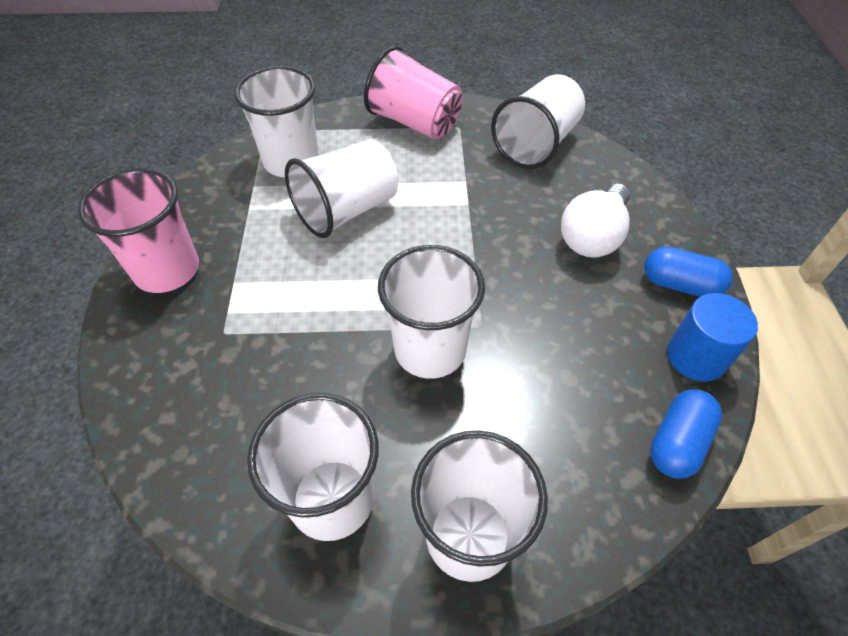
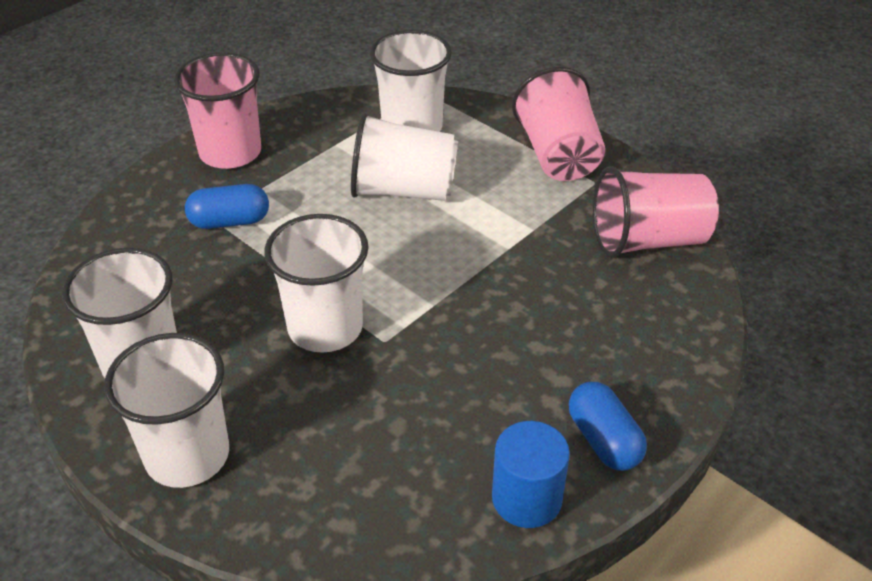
camera: 45 degrees right, 10 degrees down
(536, 144) = (648, 240): white cup -> pink cup
(593, 236) = (582, 347): white light bulb -> none
(677, 442) = (412, 535): blue capsule -> blue capsule (230, 221)

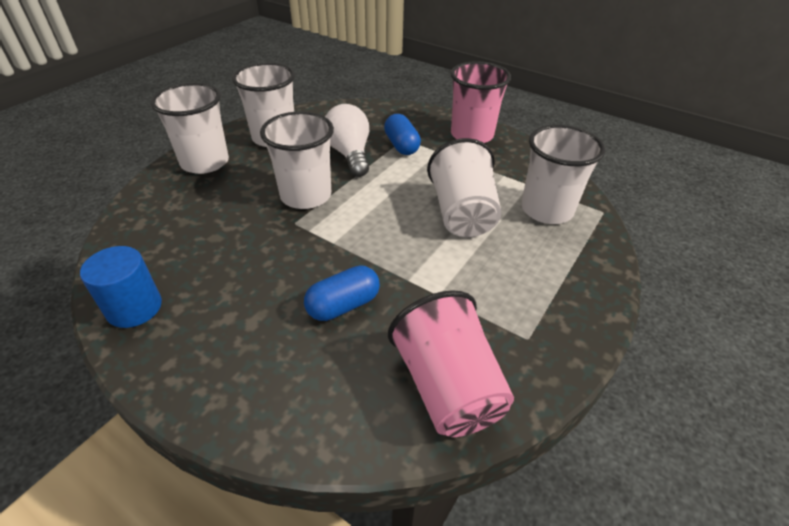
camera: 80 degrees right, 0 degrees up
(232, 276) = (350, 154): none -> white light bulb
(558, 155) = (558, 307): pink cup -> none
(603, 440) = (181, 354): blue capsule -> blue capsule (343, 305)

